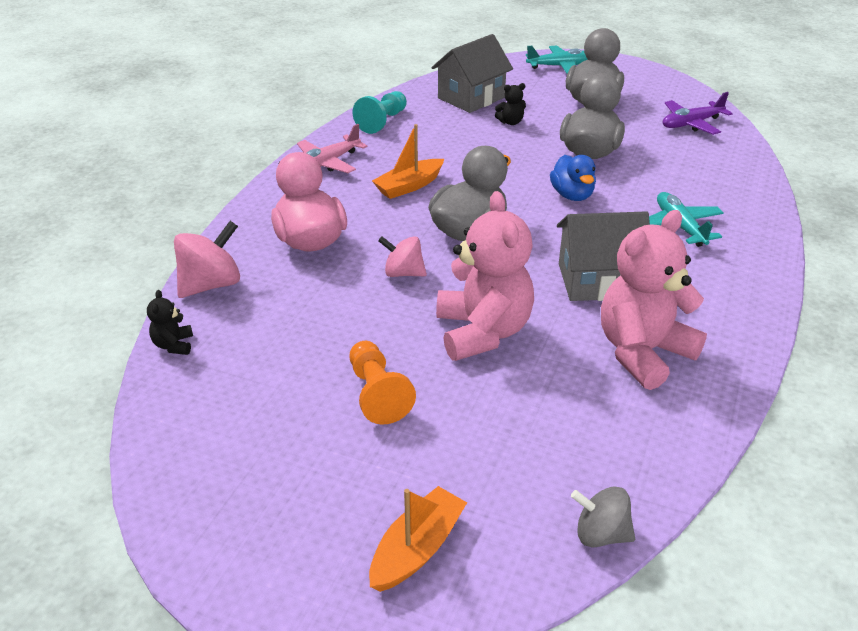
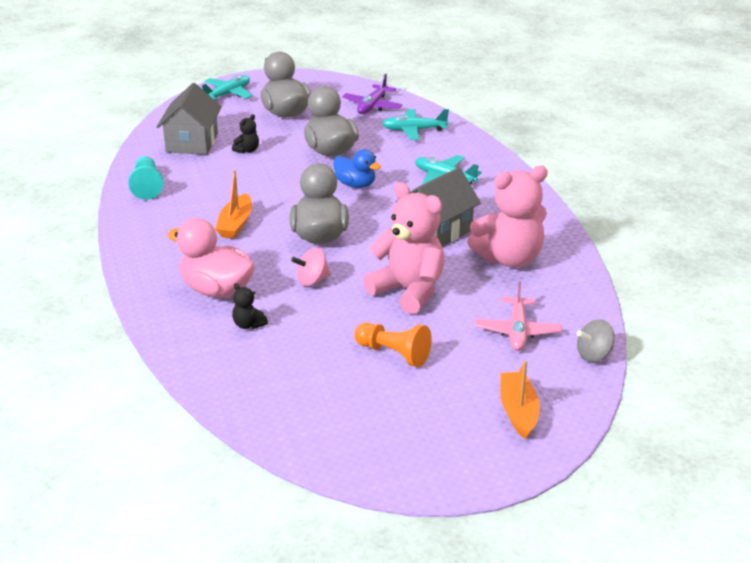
camera: 40 degrees left, 5 degrees down
(174, 345) = (220, 396): black teddy bear -> black teddy bear (248, 325)
(211, 284) = (187, 349): pink spinning top -> none
(327, 163) = (148, 233): pink plane -> pink plane (517, 331)
(642, 352) = (509, 258): pink teddy bear -> pink teddy bear turned 120 degrees counterclockwise
(707, 164) = (414, 130): none -> turquoise plane

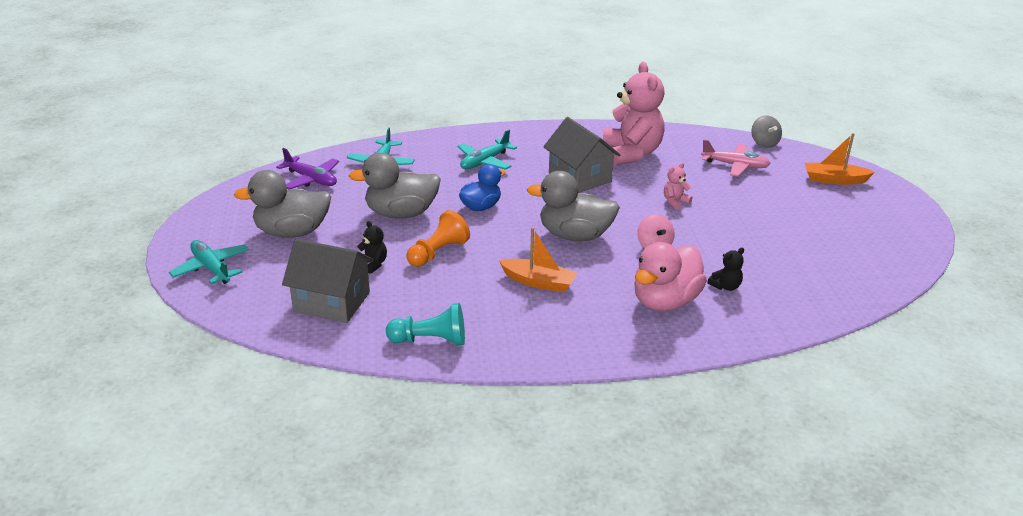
camera: 80 degrees left, 0 degrees up
(393, 354) = (767, 219): orange pawn -> orange pawn (438, 252)
(408, 290) = (675, 202): pink teddy bear -> pink teddy bear, size x0.41

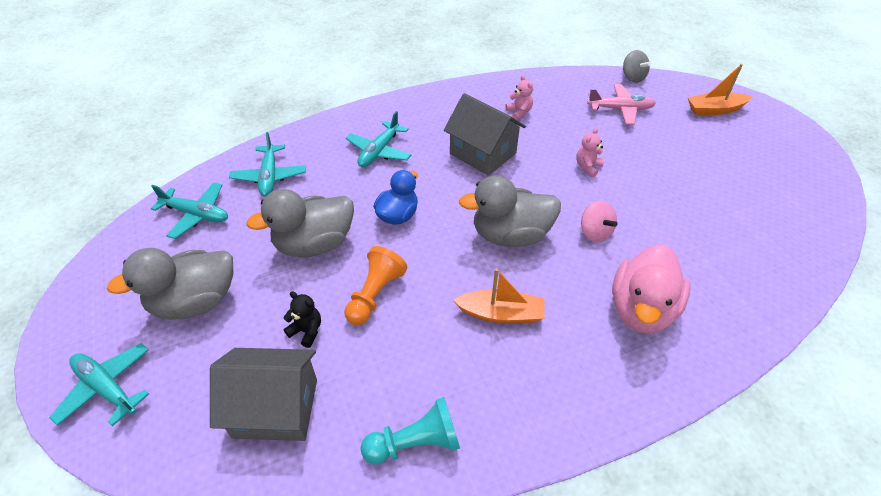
camera: 15 degrees left, 15 degrees up
(311, 179) = (196, 215): purple plane -> turquoise plane
(631, 153) = (519, 112): pink teddy bear -> pink teddy bear, size x0.41
(725, 286) = (689, 272): black teddy bear -> none

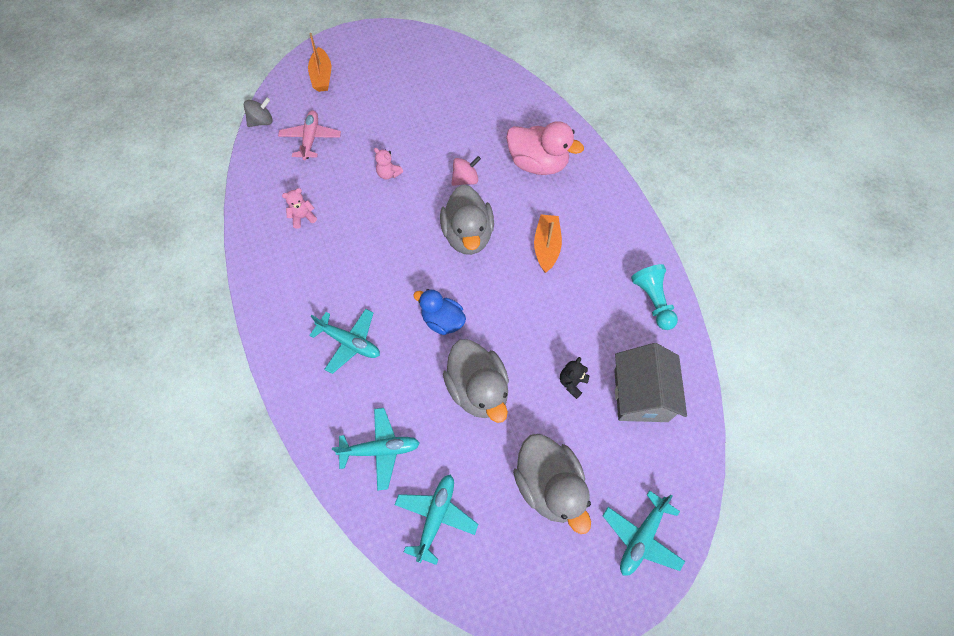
camera: 90 degrees left, 15 degrees up
(375, 294) = (533, 334): orange pawn -> none
(483, 153) = (362, 251): grey house -> none

